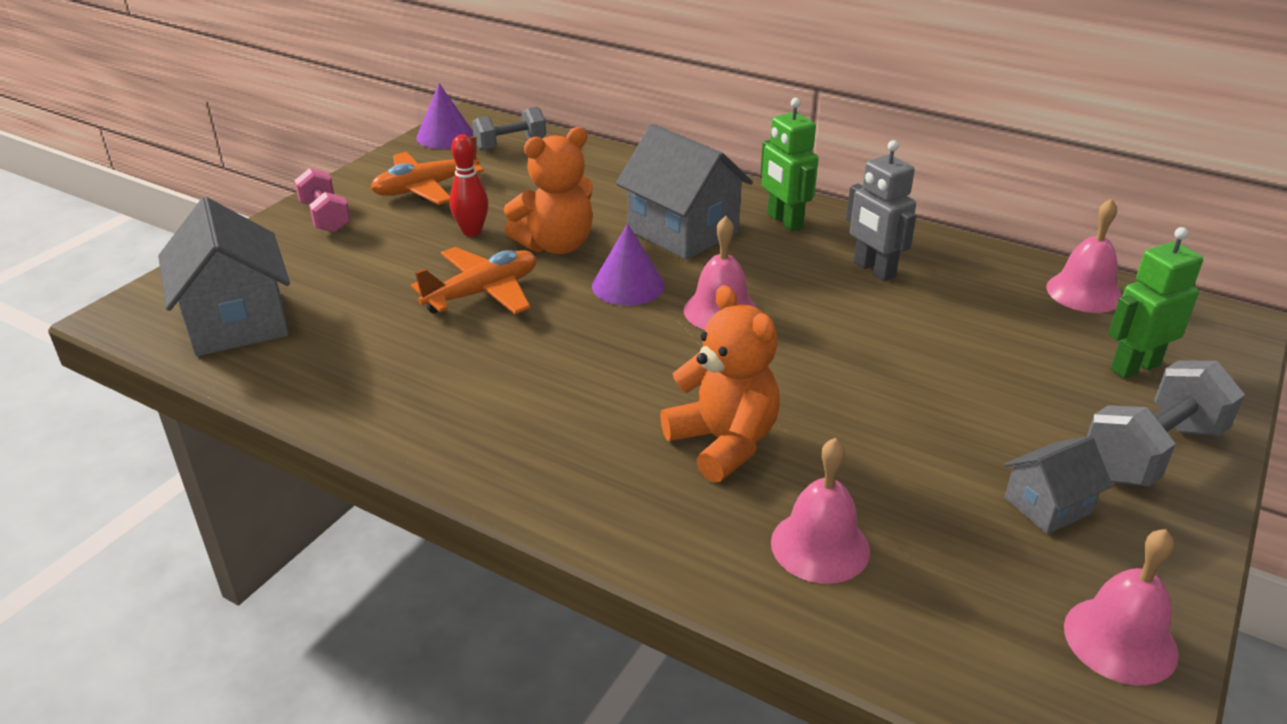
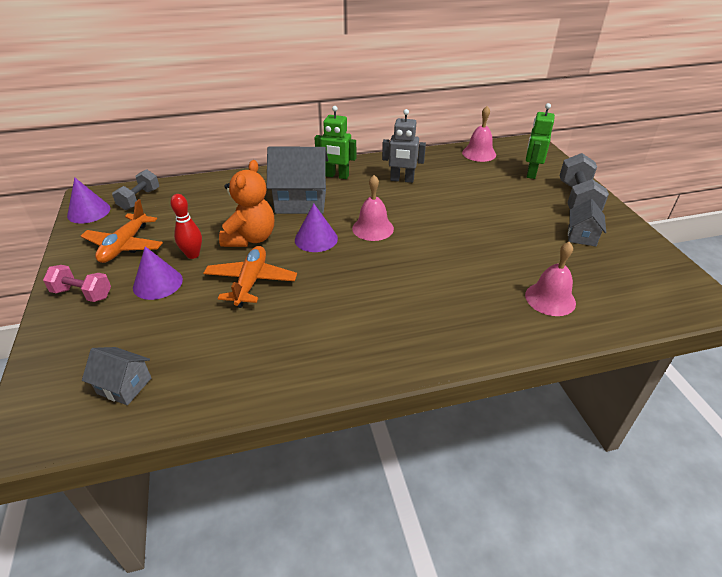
camera: 45 degrees left, 5 degrees up
(237, 322) = (124, 386): grey house -> grey house, size x0.54
(398, 243) = (158, 283): none -> purple cone
(723, 443) = (460, 282): orange teddy bear -> none
(1120, 640) = (660, 267): pink bell -> none

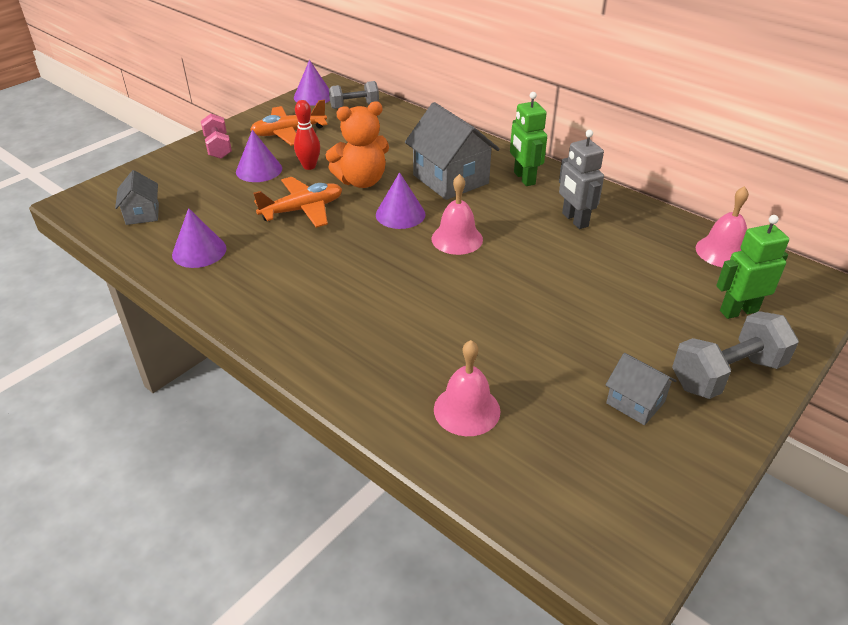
camera: 55 degrees right, 0 degrees up
(237, 365) = (199, 251): none -> purple cone
(581, 236) = (635, 402): grey house -> grey house turned 60 degrees clockwise

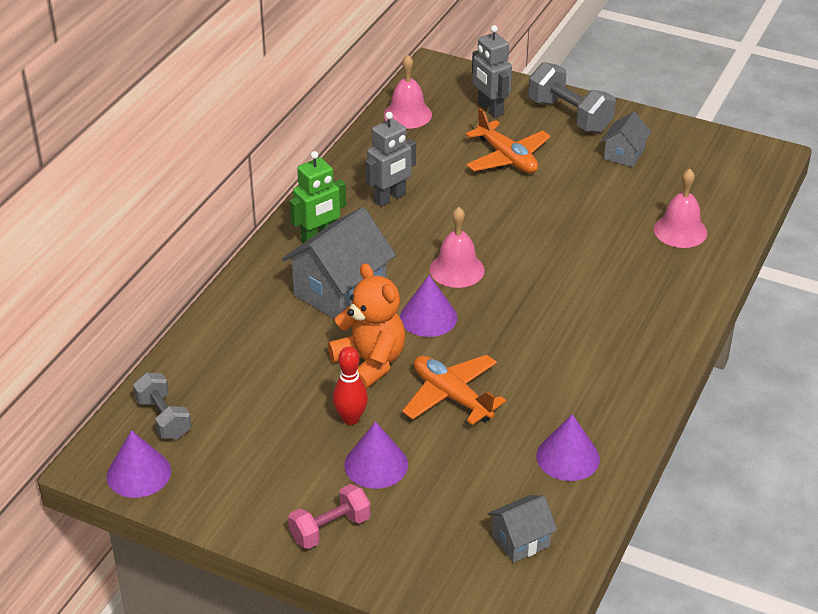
camera: 105 degrees left, 0 degrees up
(289, 133) = (265, 466): orange plane -> orange plane (507, 158)
(738, 311) = (490, 109): green robot -> grey robot

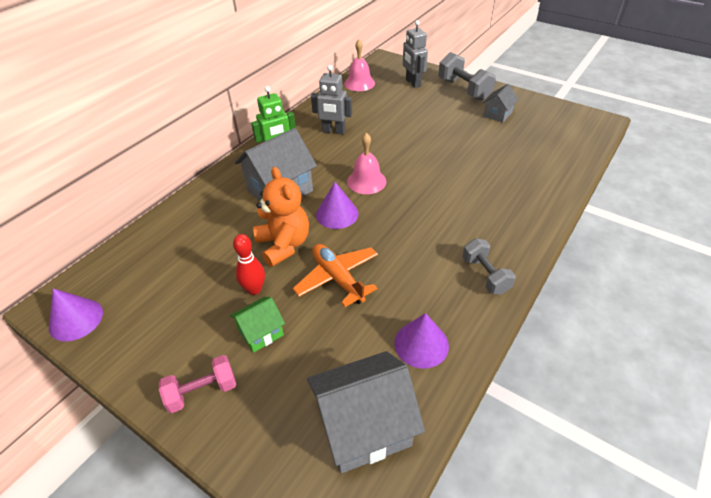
camera: 10 degrees right, 5 degrees up
(164, 418) = (117, 274): grey dumbbell -> grey dumbbell (485, 275)
(376, 464) = (261, 333): purple cone -> green house
(390, 198) = (333, 131): grey robot -> grey robot turned 45 degrees clockwise
(507, 158) = (417, 112): orange plane -> none
(520, 540) = (363, 426): grey house -> grey house, size x1.86
(680, 231) = (533, 166): pink bell -> none

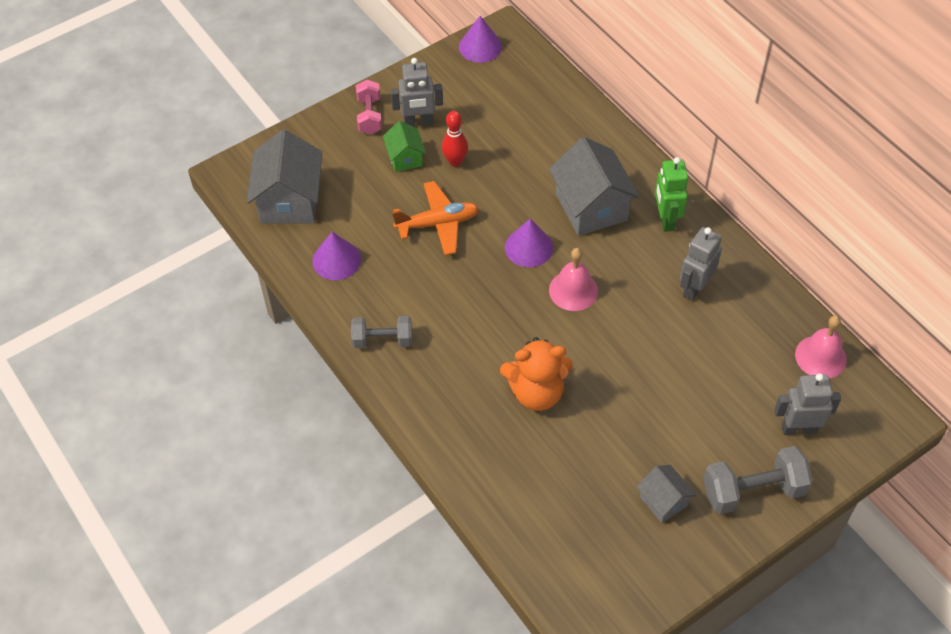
camera: 110 degrees right, 10 degrees up
(205, 338) = (418, 122): none -> grey robot
(284, 245) = (502, 193): orange teddy bear -> orange teddy bear (536, 392)

